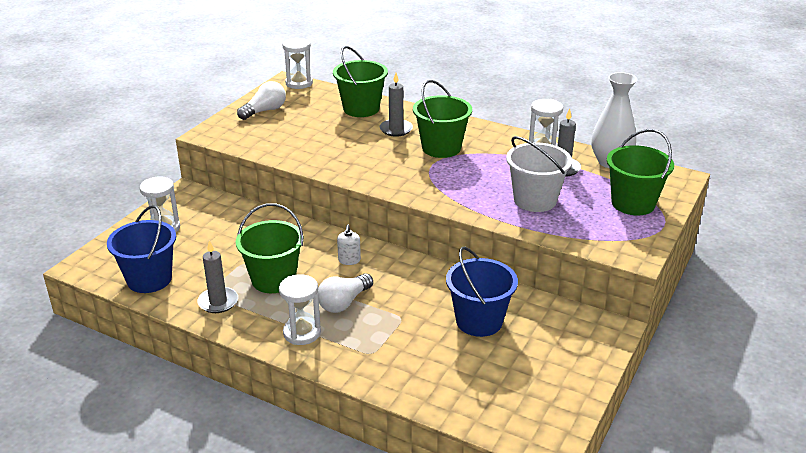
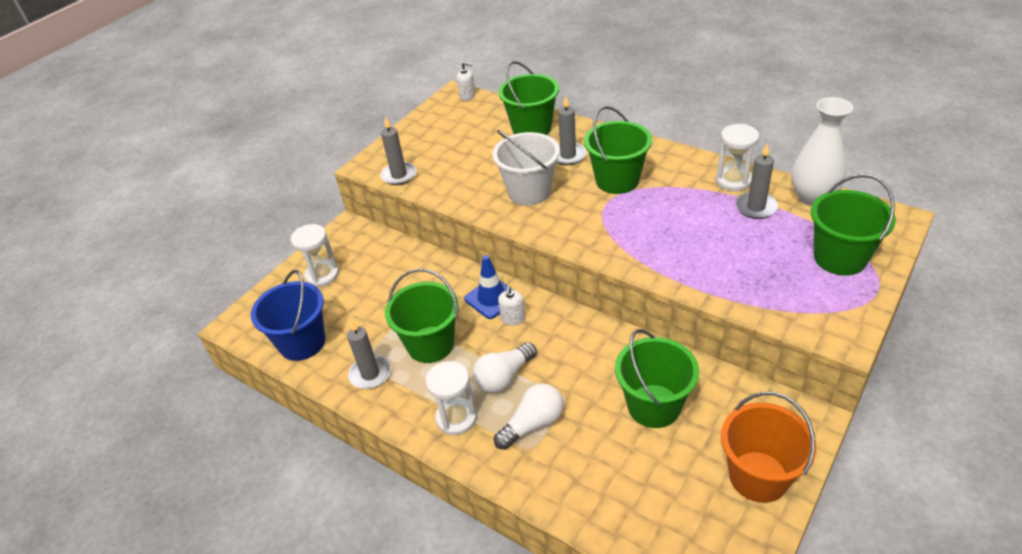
camera: 10 degrees right, 10 degrees up
(239, 142) = (399, 175): none -> grey candle
(265, 111) = (429, 134): white light bulb -> white light bulb (533, 424)
(299, 83) = (467, 96): white hourglass -> white soap dispenser
(328, 245) = (492, 298): none -> blue traffic cone
(479, 321) = (654, 406): blue bucket -> green bucket
(535, 200) = (722, 253): white bucket -> white bucket (529, 192)
(570, 367) = (758, 476): none -> orange bucket

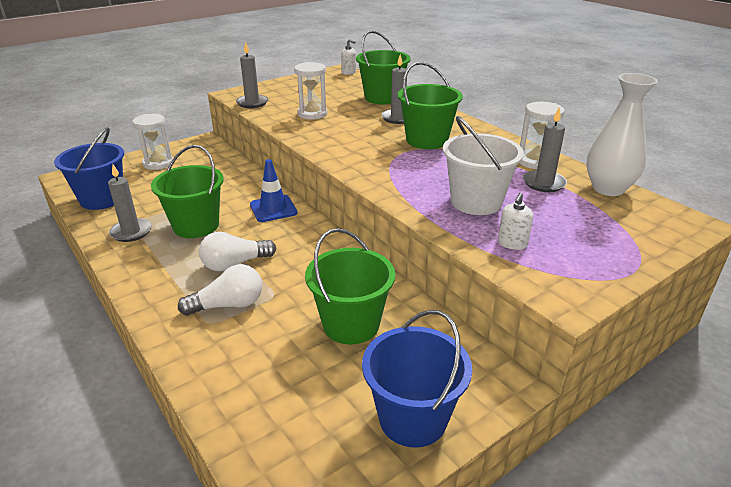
camera: 15 degrees right, 10 degrees down
(456, 418) = (168, 281): white hourglass -> white hourglass (312, 114)
(513, 319) = (278, 226): white soap dispenser -> white soap dispenser (512, 243)
(529, 192) = (345, 132): white bucket -> white bucket (476, 202)
(758, 476) = (413, 418): orange bucket -> blue bucket
(840, 258) = (606, 237): green bucket -> none

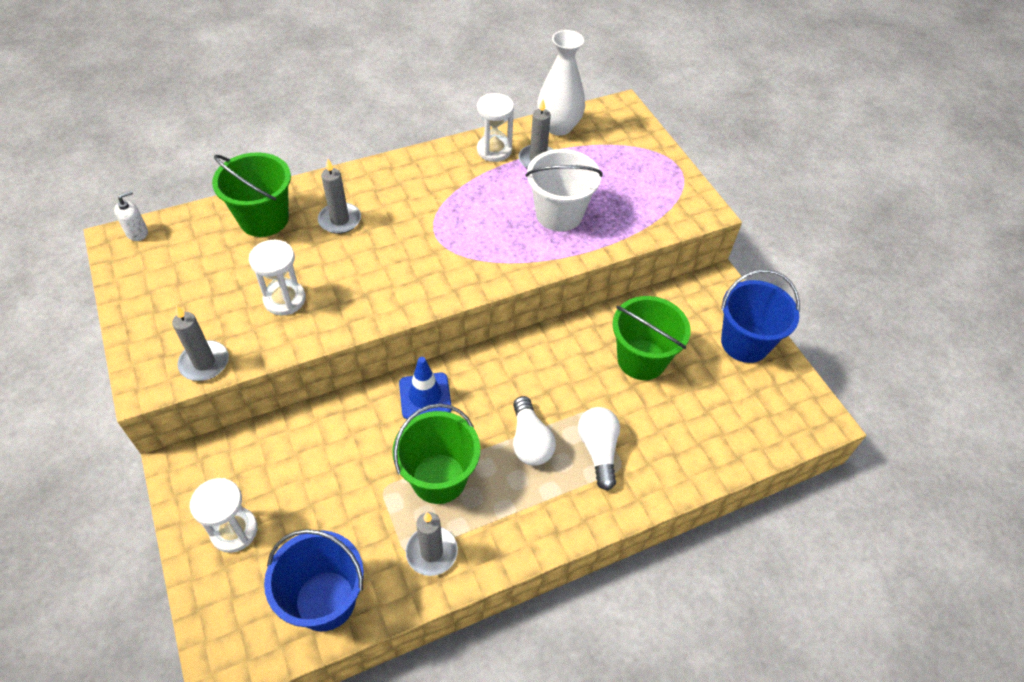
camera: 80 degrees left, 20 degrees up
(427, 140) = (414, 211): green bucket -> none
(512, 243) = (630, 214): white soap dispenser -> none

